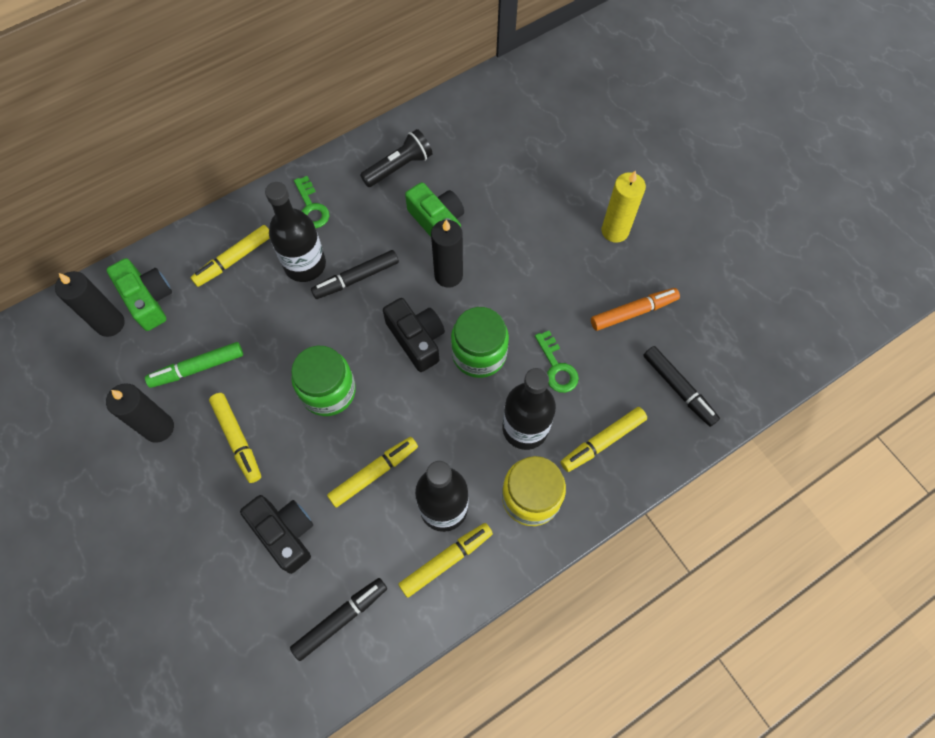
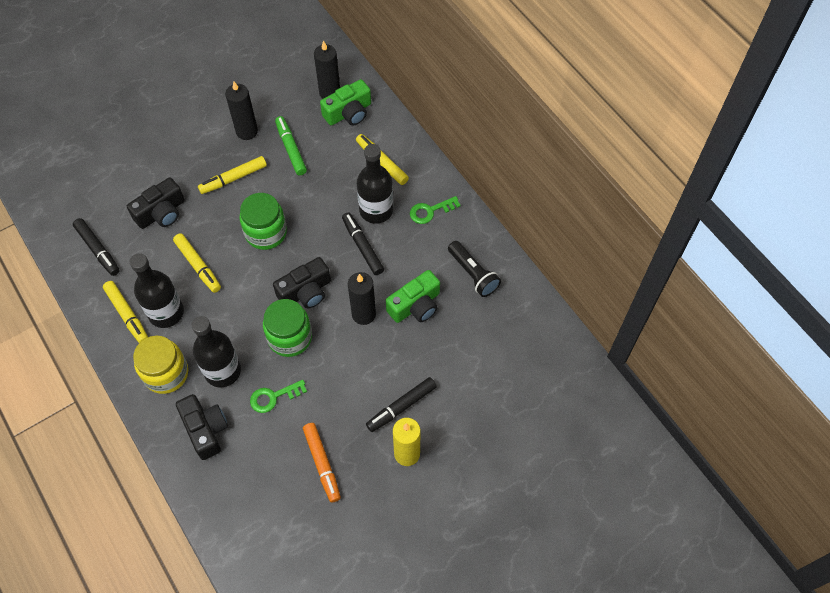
camera: 90 degrees right, 5 degrees down
(602, 441) = (205, 429): yellow marker -> black camera
(678, 388) = (246, 496): black marker -> black marker (401, 407)

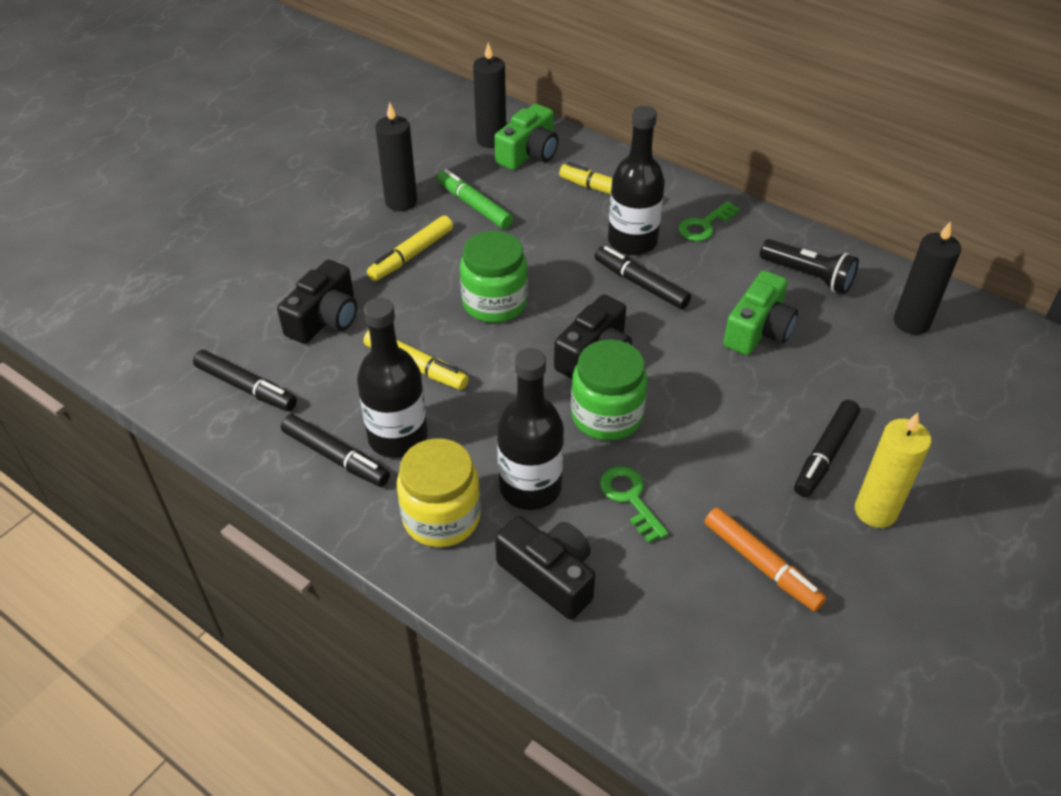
camera: 20 degrees left, 15 degrees down
(127, 315) = (336, 457): yellow marker -> black marker
(273, 397) = (630, 498): green key -> green key turned 105 degrees clockwise
(363, 314) = (694, 359): black candle -> black candle (911, 322)

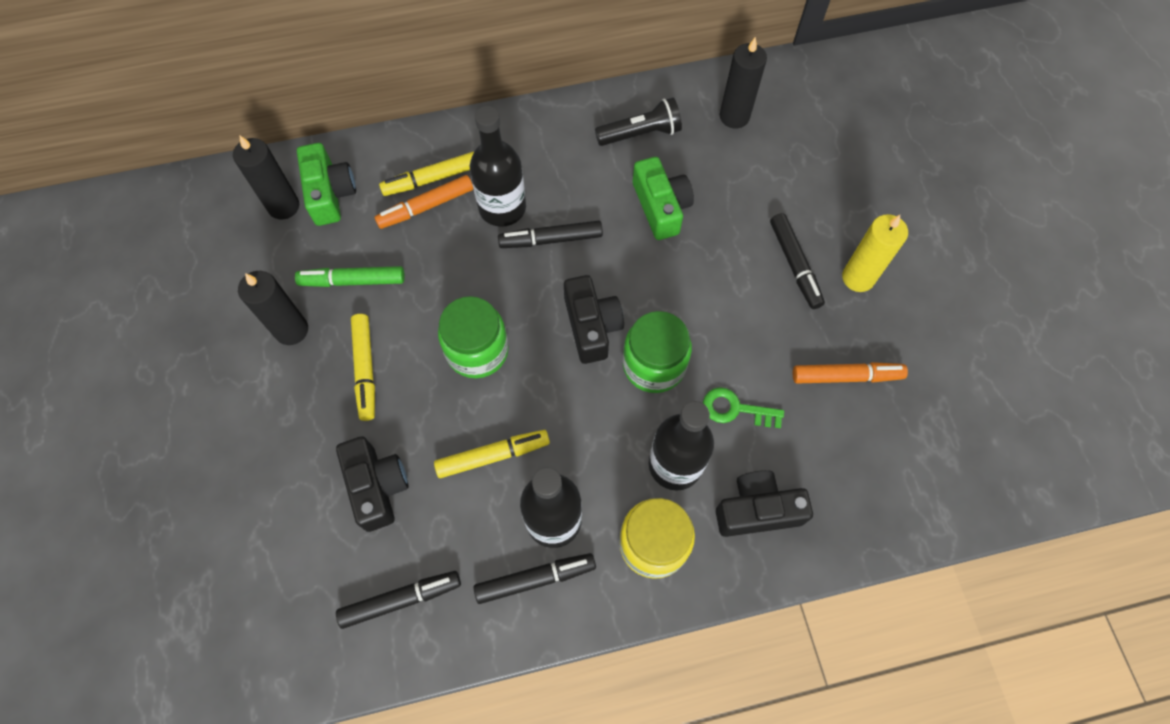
camera: 50 degrees left, 20 degrees up
(580, 203) = (426, 207): none -> orange marker
(704, 225) = (531, 149): green key -> none

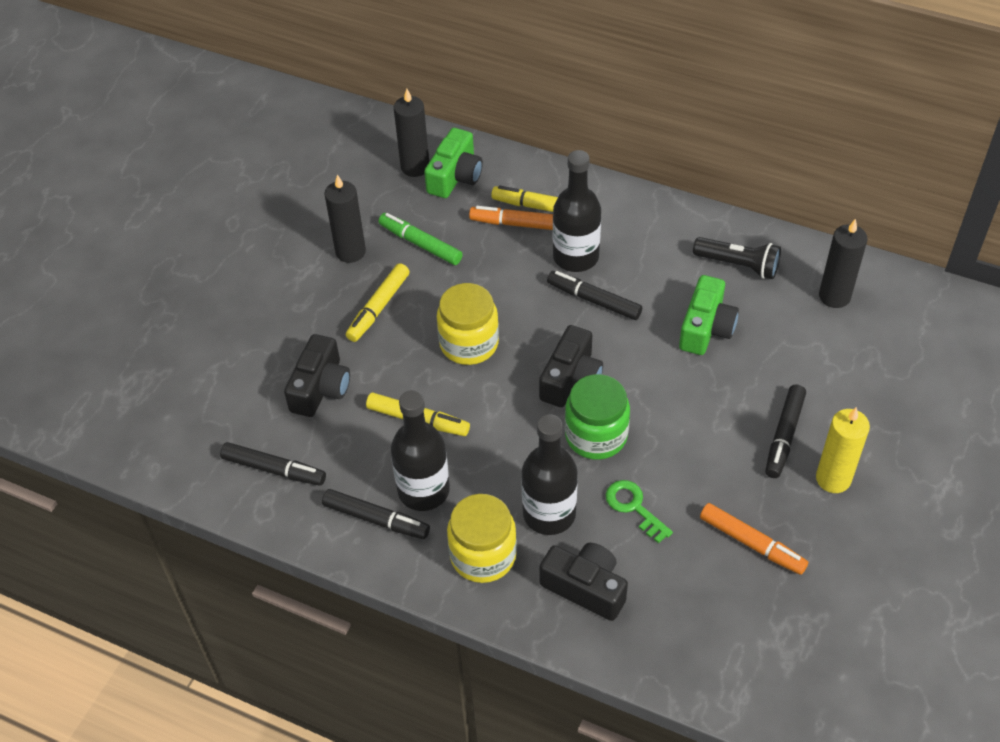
camera: 40 degrees right, 15 degrees down
(477, 350) = (469, 343): green jar -> yellow jar

